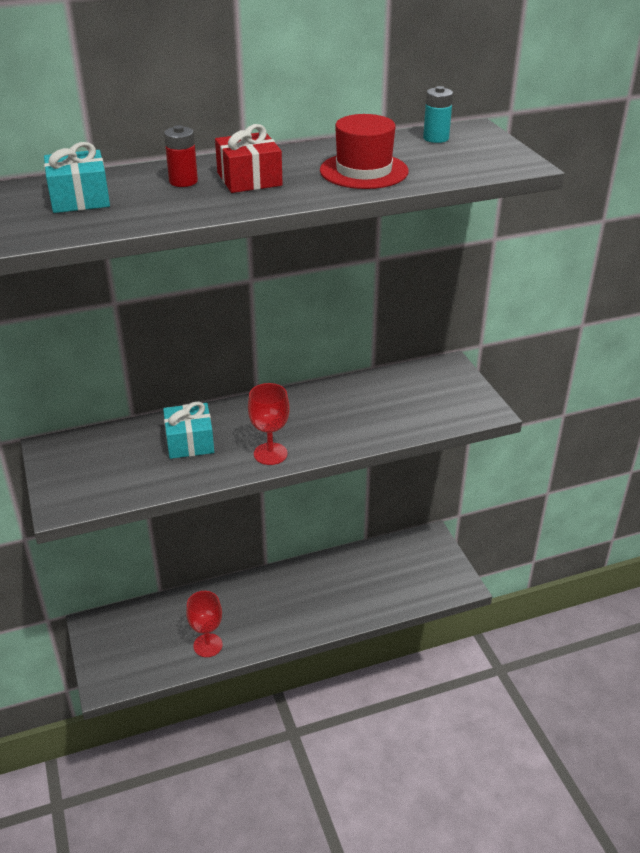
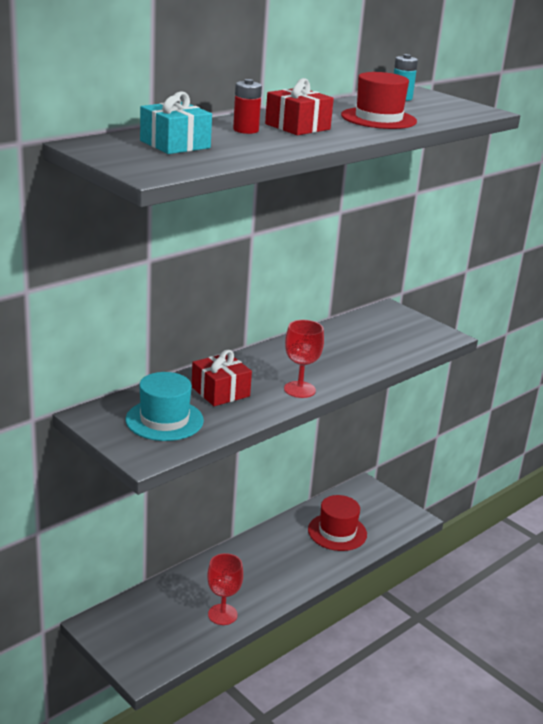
camera: 25 degrees left, 10 degrees down
(111, 466) = (164, 420): none -> turquoise hat
(190, 442) = (220, 392): turquoise gift -> red gift
(371, 583) = (337, 532): none -> red hat

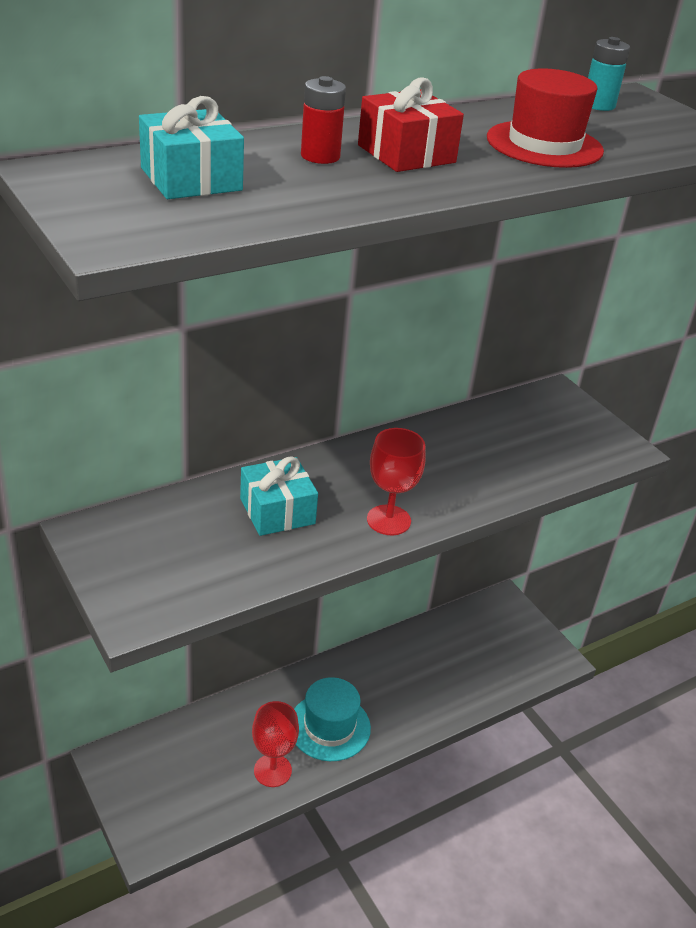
camera: 10 degrees right, 10 degrees up
(164, 420) = (184, 552): turquoise hat -> turquoise hat (329, 727)
(220, 392) = (277, 511): red gift -> turquoise gift
(337, 532) = (451, 666): red hat -> none

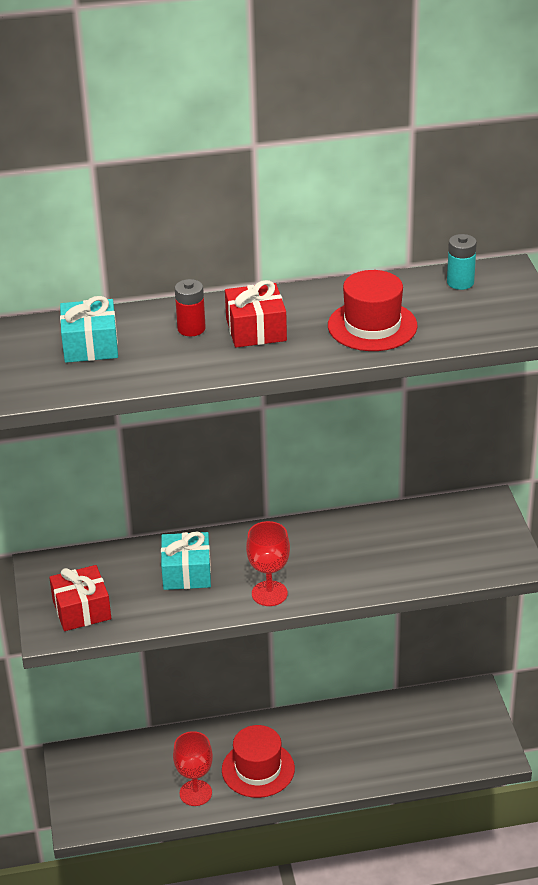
camera: 25 degrees right, 0 degrees up
(165, 578) = (81, 610): none -> red gift
(329, 727) = (258, 769): turquoise hat -> red hat

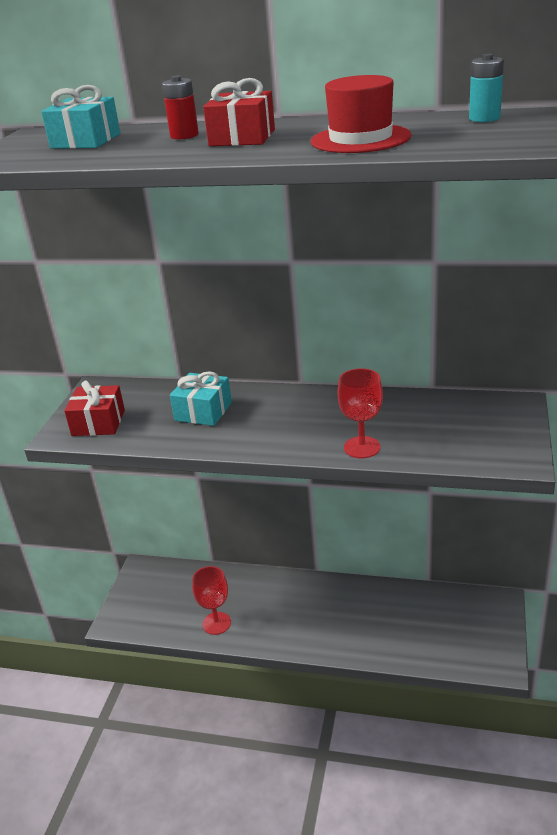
camera: 25 degrees right, 5 degrees down
(258, 769) = (277, 617): red hat -> none
(269, 593) = (261, 440): red goblet -> red goblet (362, 447)

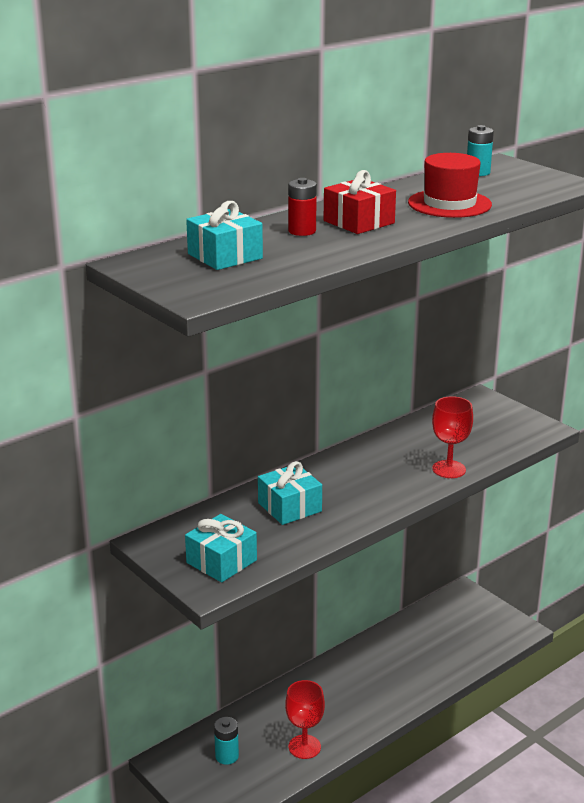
camera: 55 degrees left, 5 degrees down
(98, 423) = (221, 561): red gift -> turquoise gift
(171, 592) = (227, 756): none -> turquoise battery

